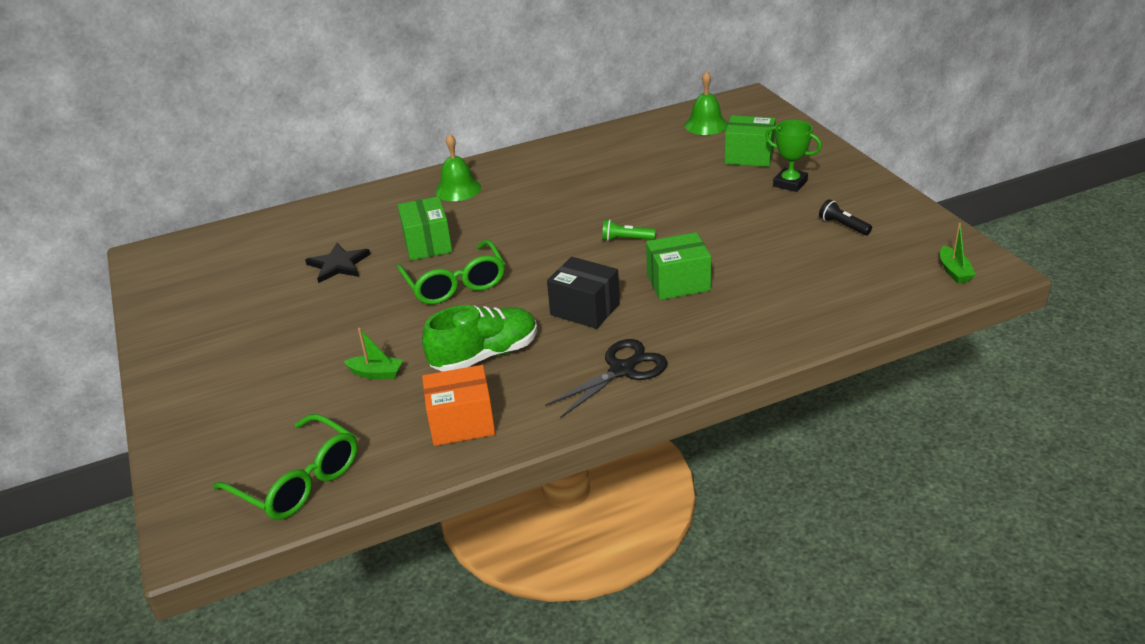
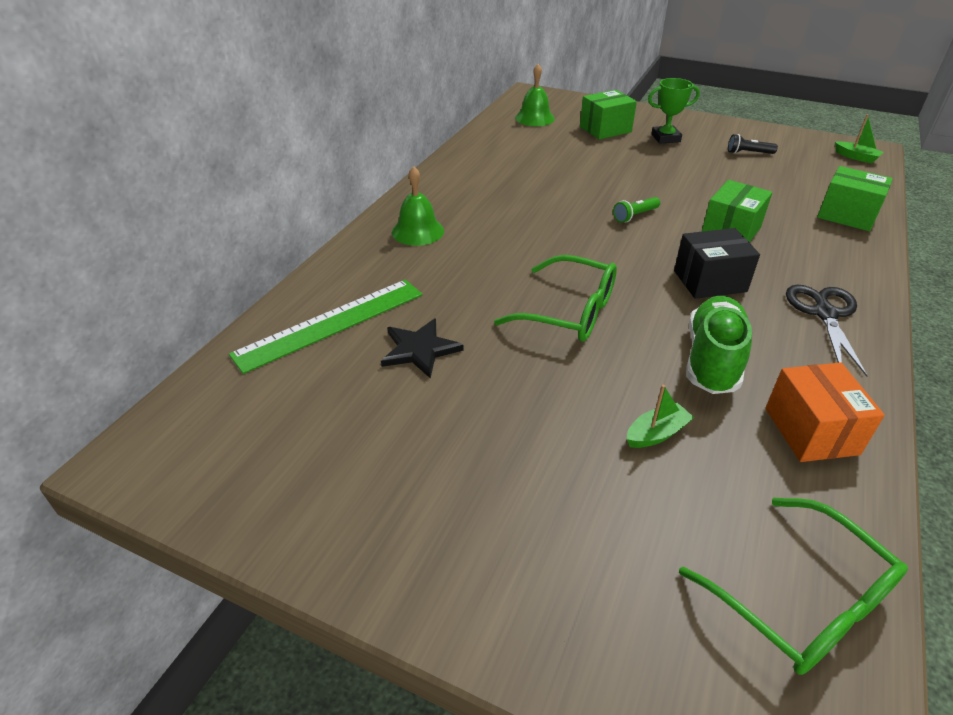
camera: 45 degrees left, 5 degrees up
(299, 481) = (802, 601): green glasses -> green glasses turned 60 degrees clockwise
(319, 228) = (331, 323): none -> green ruler
(427, 244) = (477, 289): green box -> green box (847, 215)
(461, 423) = (811, 431): orange box -> orange box turned 45 degrees counterclockwise

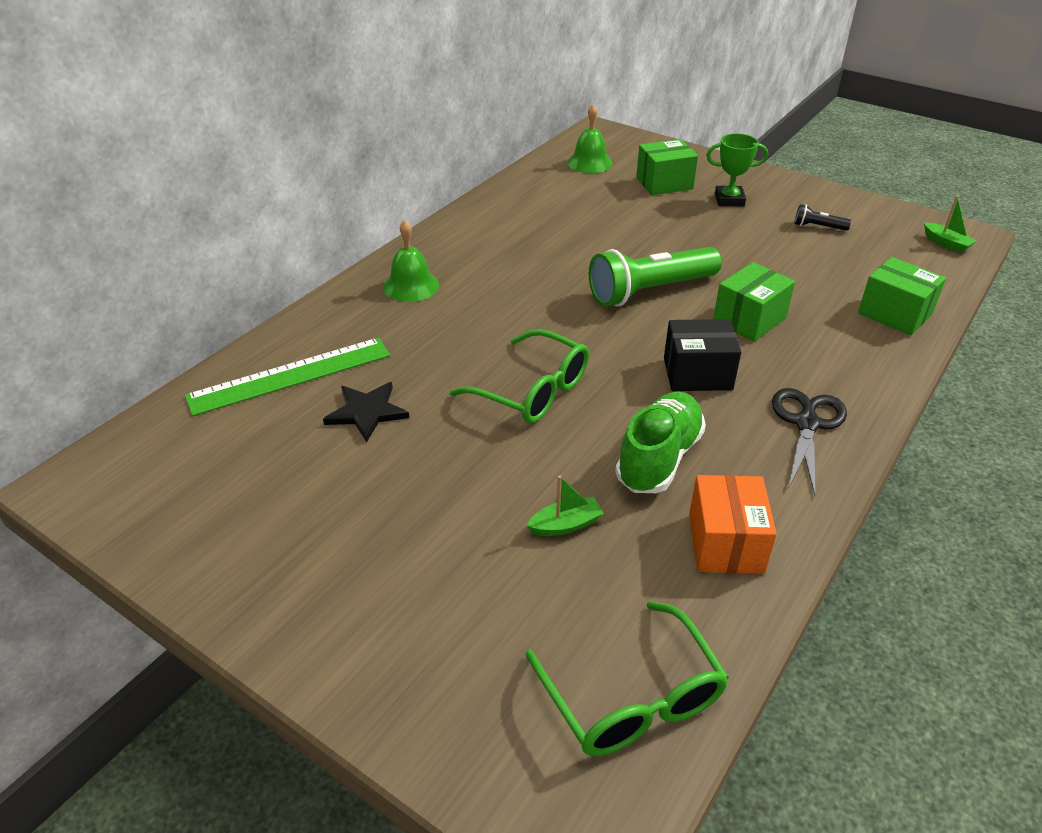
camera: 10 degrees right, 0 degrees up
(635, 216) = (650, 291): green flashlight -> green flashlight, size x2.31

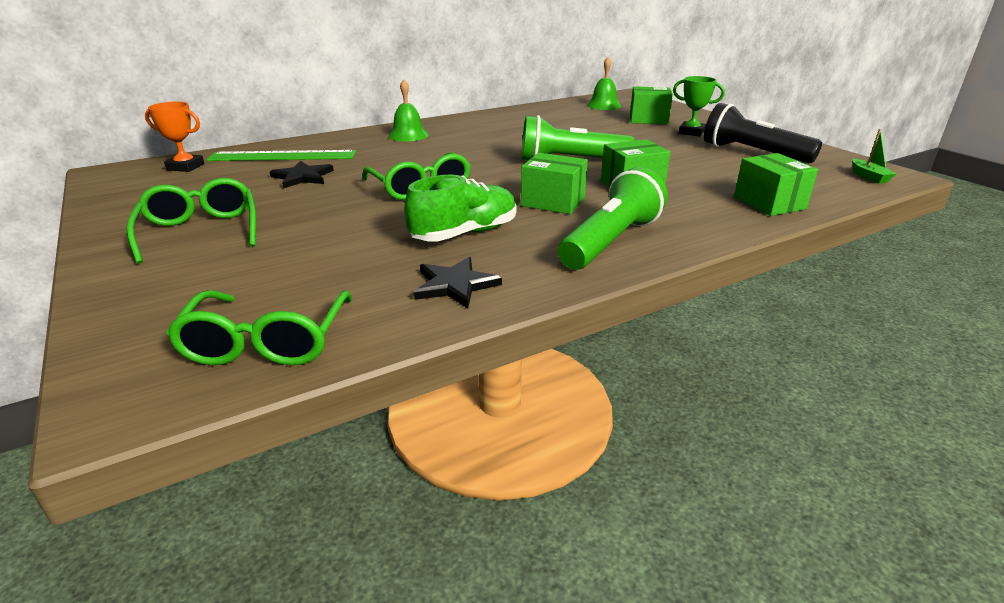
camera: 25 degrees right, 10 degrees down
(177, 438) = (185, 167): none -> orange trophy
(355, 556) = (201, 231): none -> green glasses
(566, 525) = (351, 248): green boat -> none
(697, 374) = (553, 202): black box -> green box
(725, 543) = (455, 285): orange box -> black star
(807, 423) = (611, 241): black scissors -> green flashlight
(818, 227) = (753, 153): black flashlight -> black flashlight, size x2.31

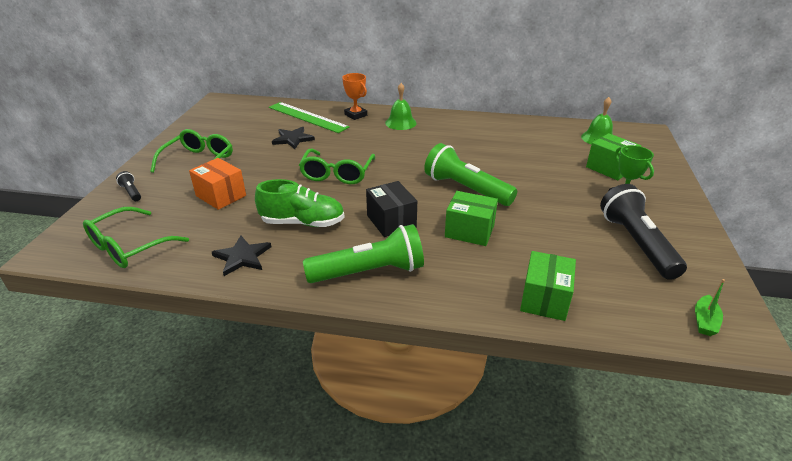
camera: 40 degrees right, 5 degrees up
(143, 293) = (131, 192): none -> black flashlight
(185, 167) = (254, 109): orange trophy -> orange trophy (355, 115)
(307, 248) = (221, 196): none -> orange box
(553, 202) = (391, 221): green box -> black box

